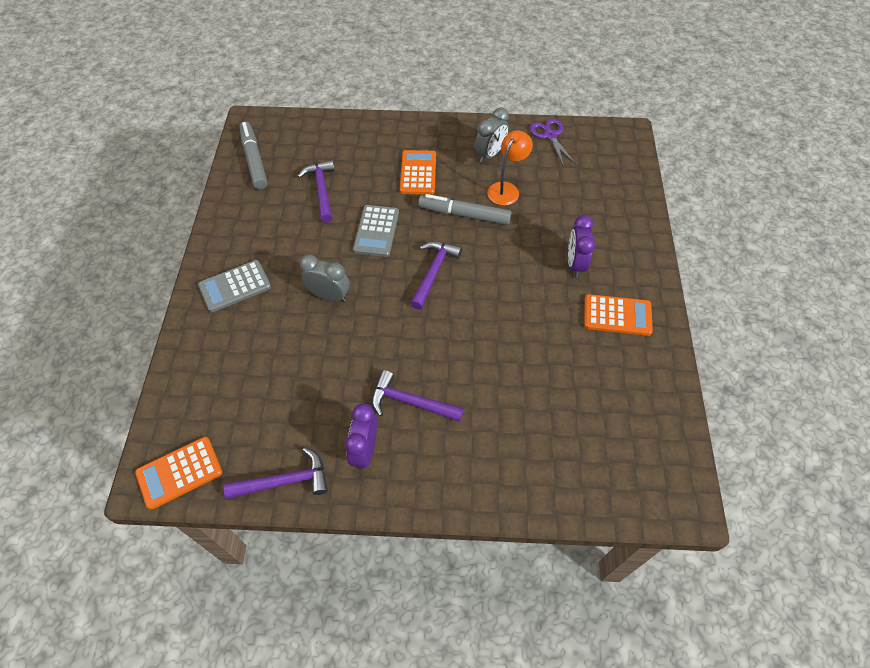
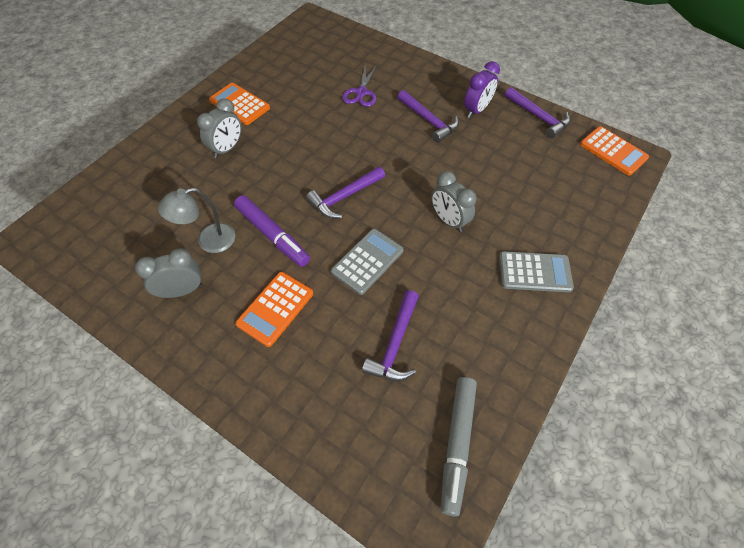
camera: 150 degrees left, 0 degrees up
(179, 472) = (613, 151): orange calculator -> orange calculator turned 45 degrees clockwise
(285, 481) = (538, 117): purple hammer -> purple hammer turned 150 degrees counterclockwise
(464, 215) = (272, 235): grey marker -> purple marker
(506, 189) = (208, 241): orange lamp -> grey lamp
(550, 135) = (98, 280): purple scissors -> purple scissors (361, 93)
(575, 264) = (227, 149): purple clock -> grey clock

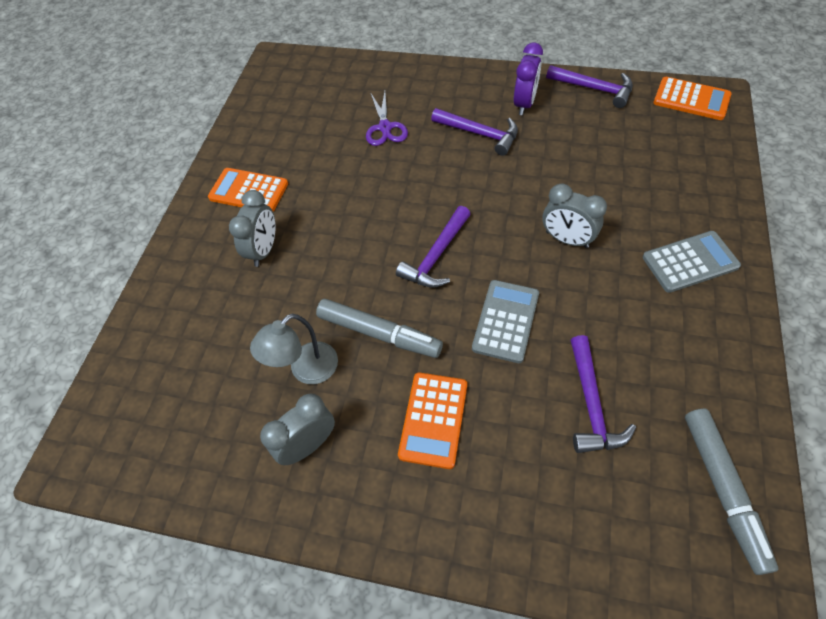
camera: 15 degrees left, 0 degrees up
(272, 235) = (379, 333): purple marker -> grey marker

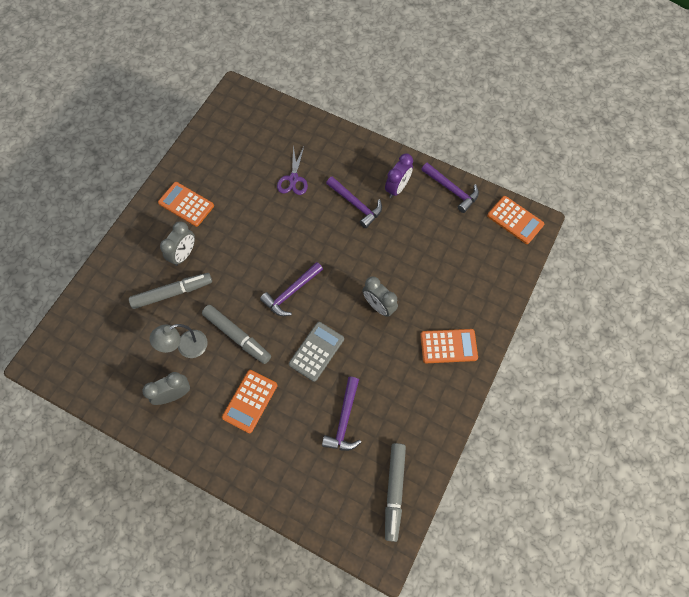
camera: 10 degrees right, 10 degrees up
(262, 303) = (172, 293): none -> grey marker
(690, 262) = (448, 346): grey calculator -> orange calculator

